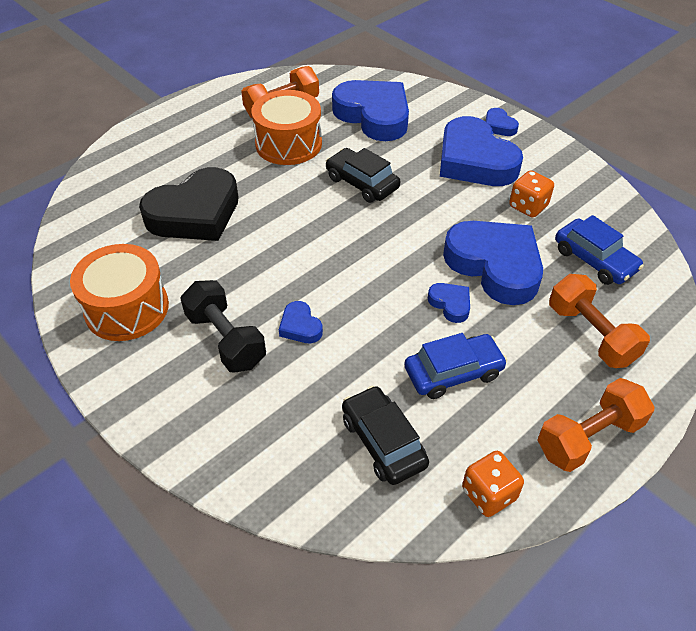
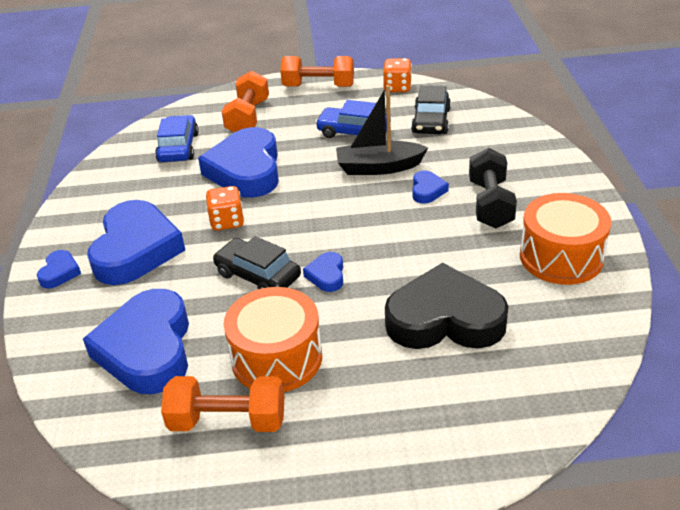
camera: 140 degrees left, 10 degrees down
(362, 183) = (258, 275): black car -> black car turned 135 degrees clockwise
(374, 333) = (379, 167): none -> black boat
(450, 304) = (308, 162): blue heart -> blue heart (326, 275)
(528, 206) = (160, 195): orange dice -> orange dice (227, 222)

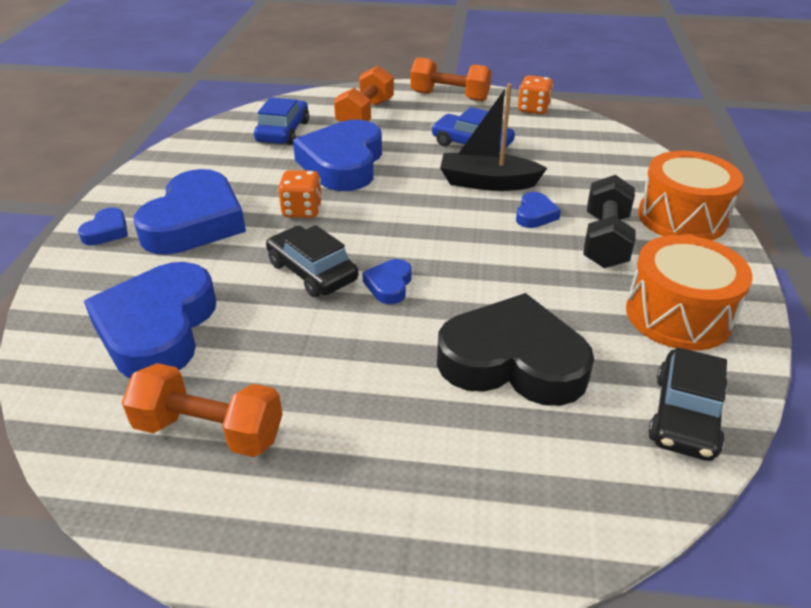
camera: 10 degrees right, 0 degrees up
(276, 358) = (296, 367): orange drum -> orange drum (681, 218)
(431, 121) = (560, 146): black car -> black car (685, 415)

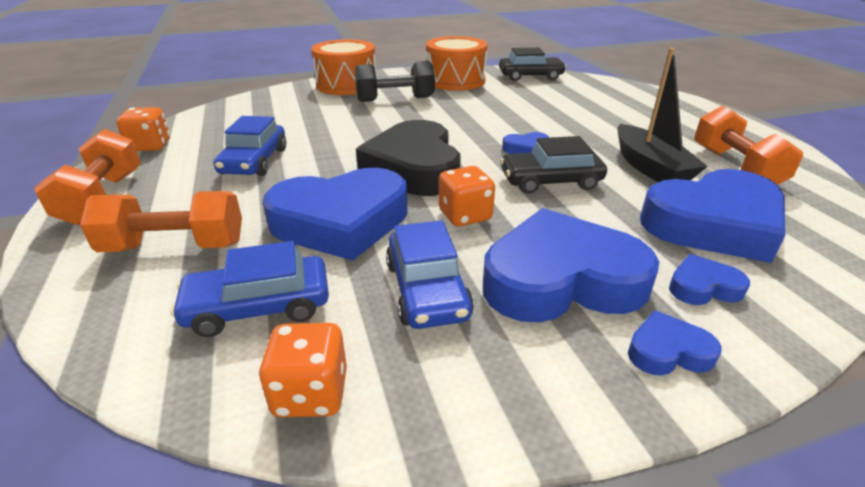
camera: 115 degrees left, 5 degrees down
(211, 137) = (311, 393): none -> orange dice
(241, 176) = (427, 290): none -> blue car
(312, 272) = (550, 181): black car -> black car turned 60 degrees clockwise
(487, 183) = (336, 142): black boat -> black boat (650, 167)
(513, 361) = (546, 107): black heart -> black heart (414, 168)
(535, 215) = (378, 120): blue heart -> blue heart (703, 287)

